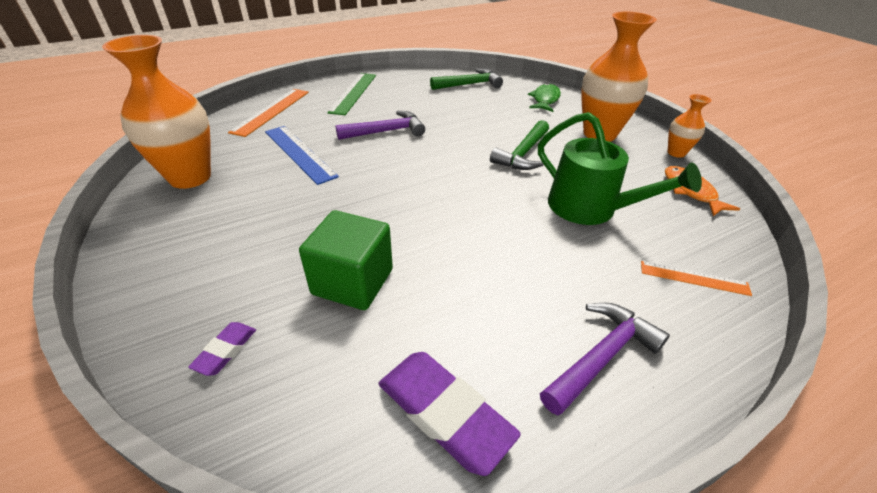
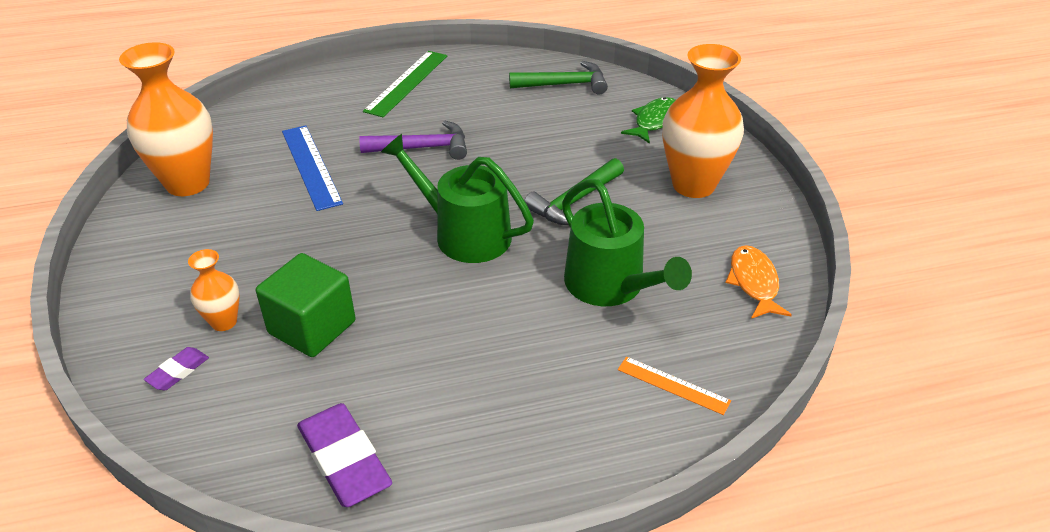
camera: 15 degrees right, 0 degrees up
(271, 111) = (298, 101): orange ruler -> none
(452, 186) = (465, 234): none -> green watering can
(601, 356) = (516, 442): purple hammer -> none
(676, 153) = (778, 226): orange vase -> orange vase (224, 322)

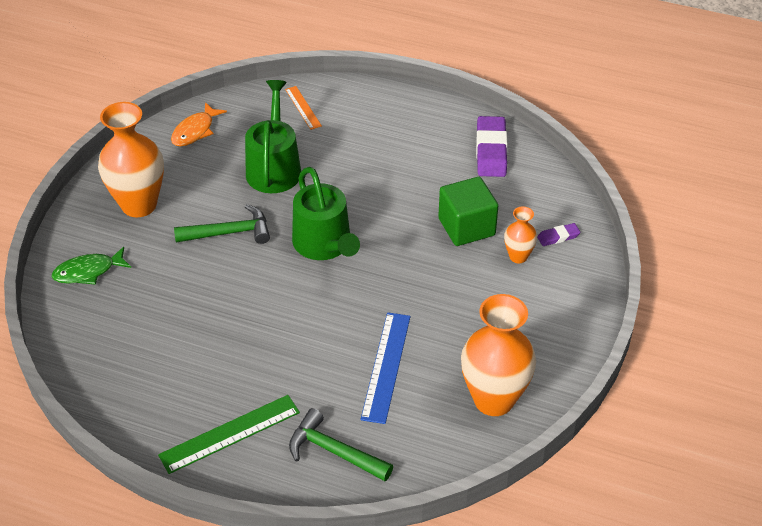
camera: 145 degrees left, 5 degrees up
(422, 148) = (286, 340): purple hammer -> none
(564, 84) = (102, 352): green hammer -> green hammer (334, 451)

